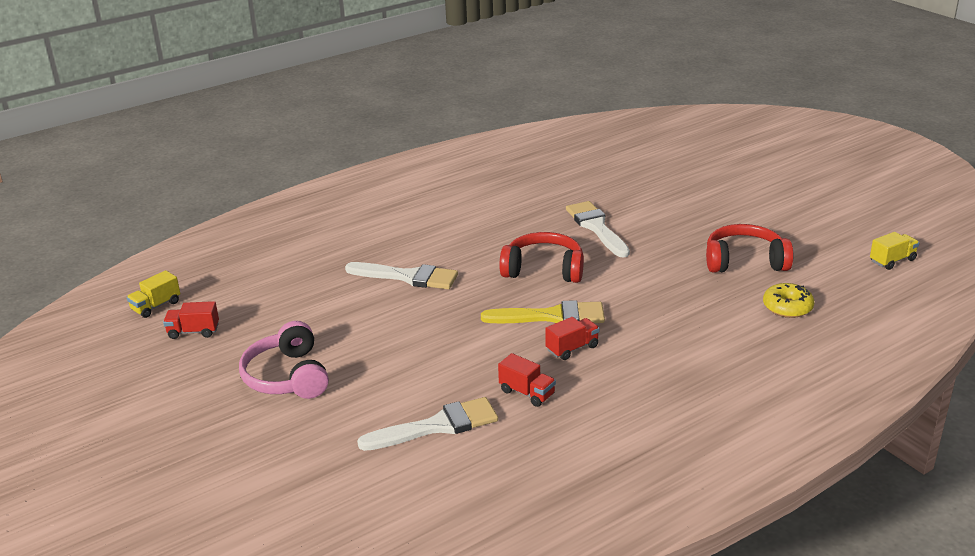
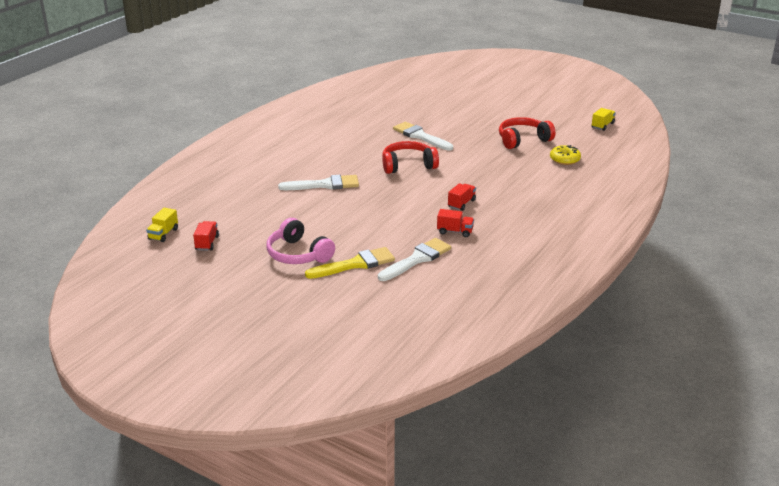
camera: 25 degrees left, 0 degrees up
(193, 332) = (207, 243): red truck -> red truck turned 120 degrees clockwise
(551, 316) = (435, 189): yellow brush -> yellow brush (355, 264)

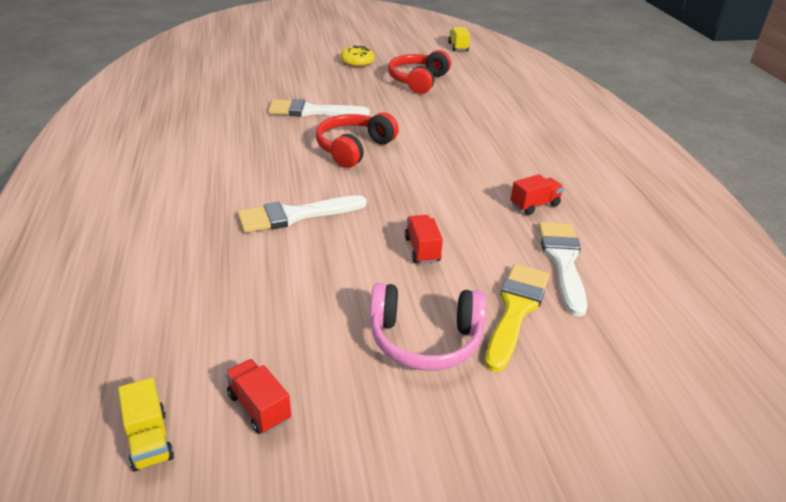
camera: 45 degrees left, 5 degrees up
(324, 185) = (295, 215): white brush -> white brush turned 150 degrees counterclockwise
(461, 204) = (483, 169): red truck -> red truck (422, 249)
(564, 159) = (486, 87): yellow donut -> yellow donut (357, 62)

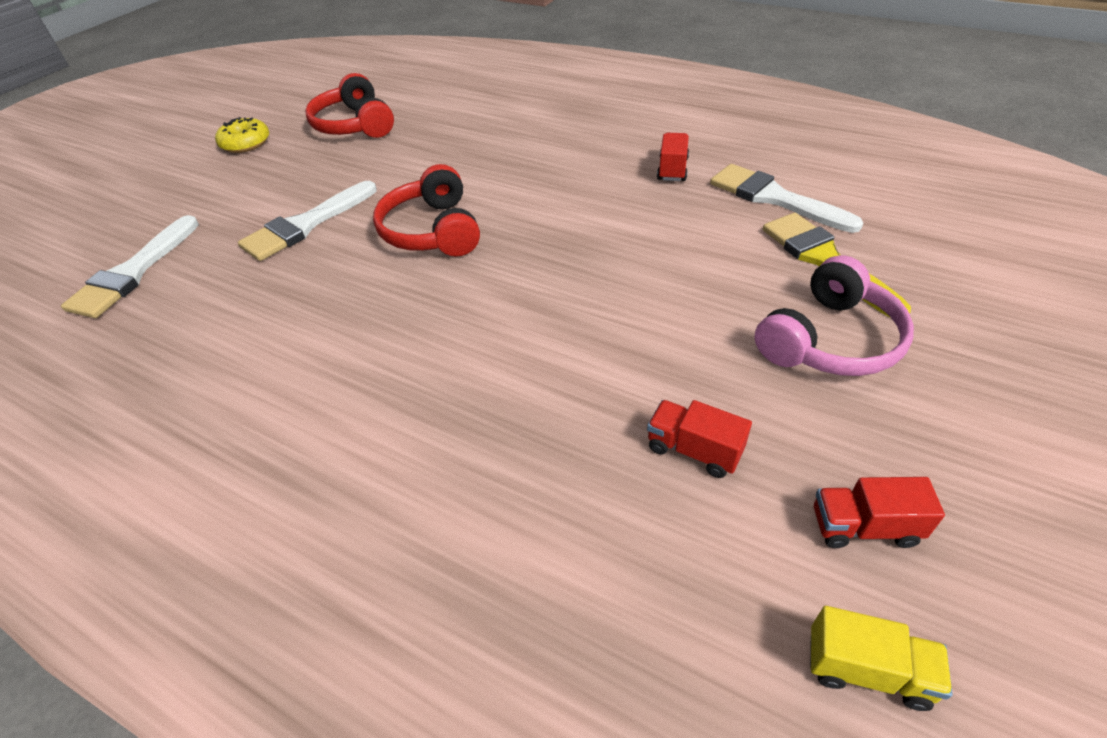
camera: 45 degrees left, 10 degrees up
(295, 215) = (518, 338): white brush -> white brush (133, 273)
(422, 249) = (678, 272): red truck -> red truck (694, 450)
(458, 47) = (325, 70): yellow truck -> none

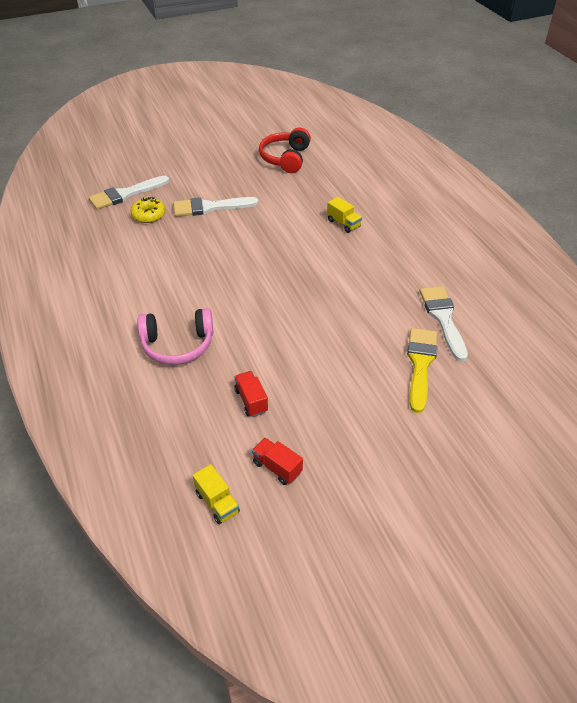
camera: 35 degrees right, 0 degrees up
(246, 143) = (226, 144): yellow donut -> yellow donut (148, 215)
(433, 231) = (259, 241): red headphones -> none
(522, 159) = (343, 223): none -> yellow truck
(672, 169) = (412, 272): red truck -> none
(829, 340) = (367, 398): pink headphones -> pink headphones (178, 345)

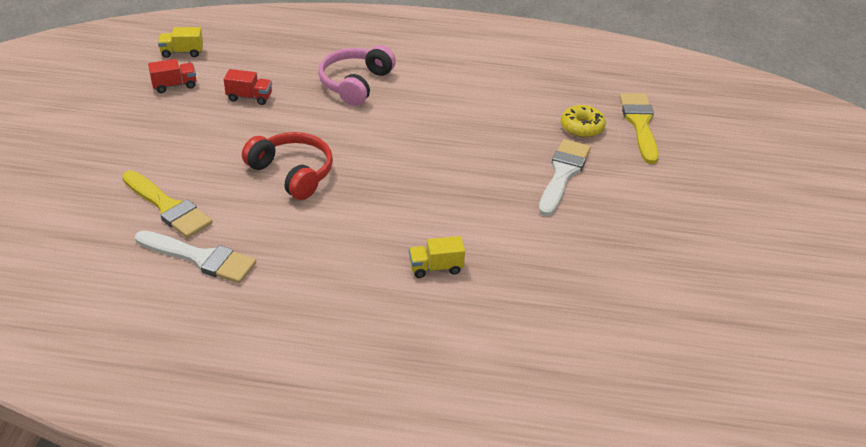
camera: 120 degrees right, 5 degrees down
(125, 194) = (640, 124): white brush -> yellow brush
(286, 158) = (639, 287): red headphones -> red headphones (292, 173)

